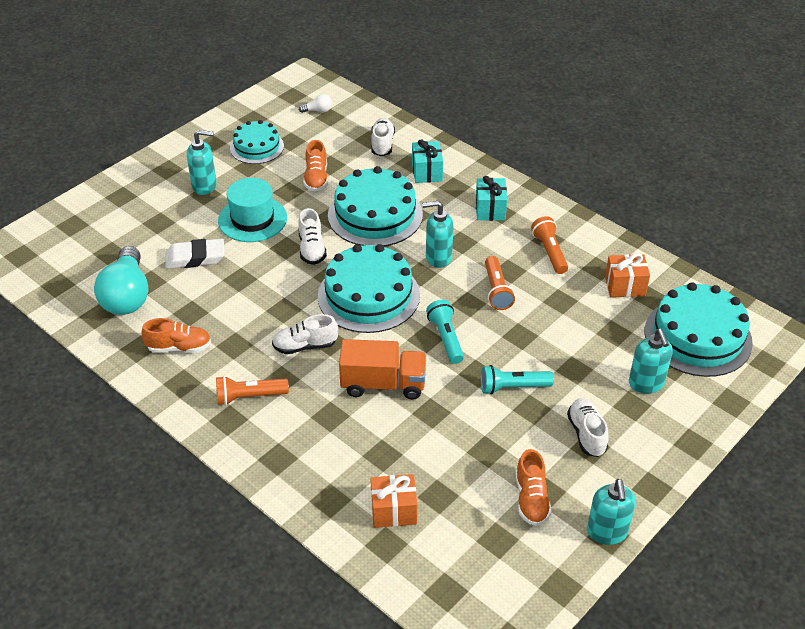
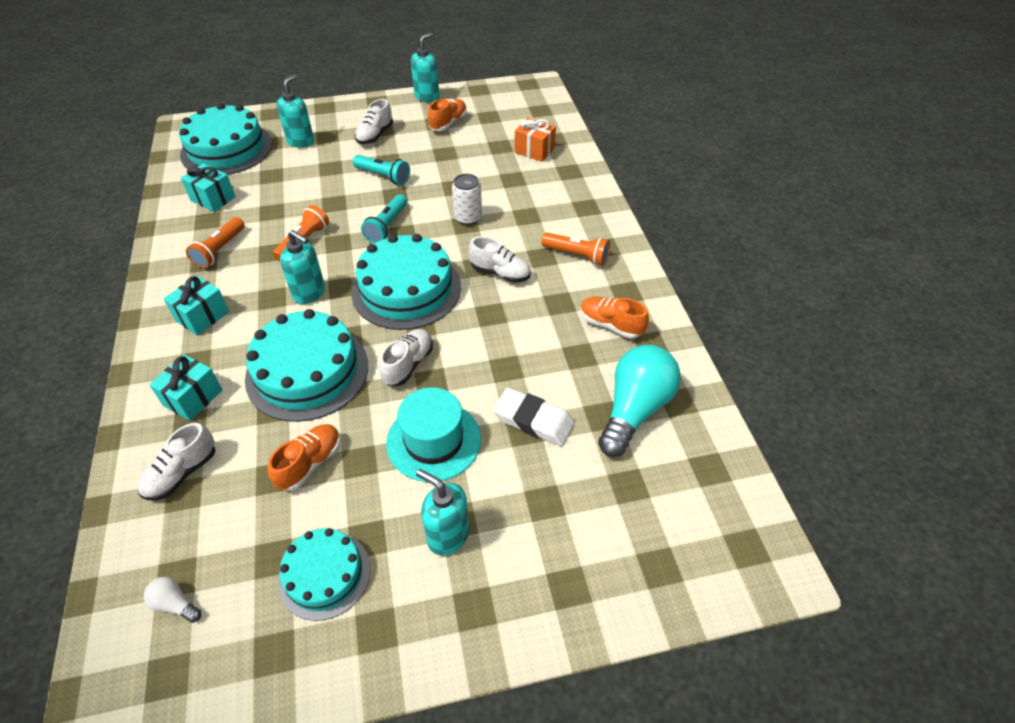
camera: 145 degrees left, 5 degrees up
(383, 384) = (468, 218): orange truck -> white can
(625, 286) = (213, 199): orange gift -> turquoise gift

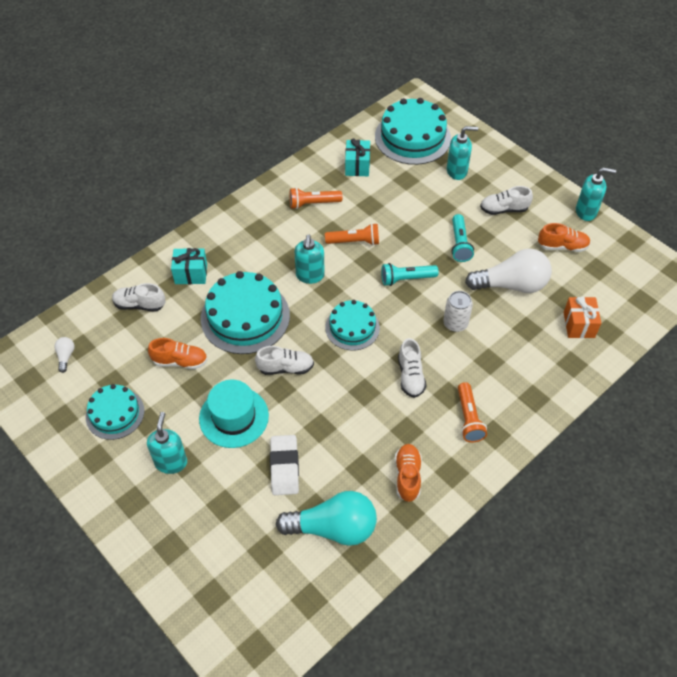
camera: 60 degrees right, 5 degrees up
(202, 316) = (253, 235): turquoise gift -> none
(406, 289) = (352, 327): turquoise cake -> turquoise cake, size x0.61
(459, 167) = (511, 285): none -> white light bulb

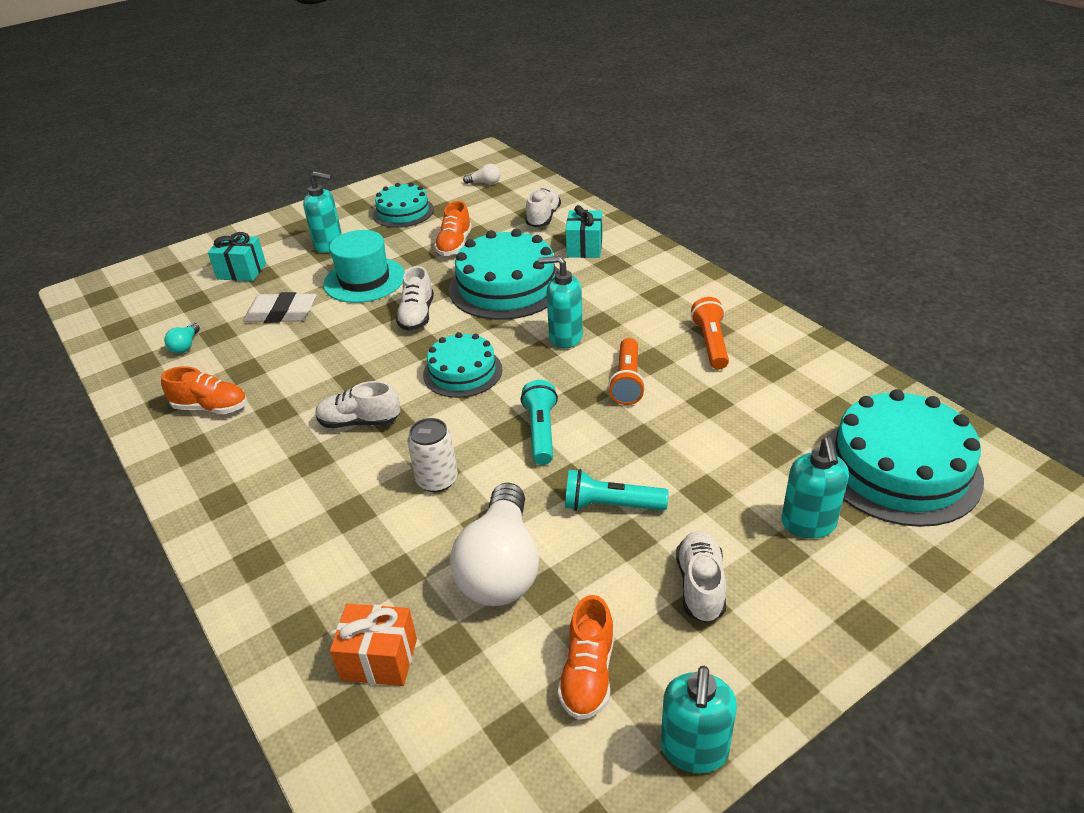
camera: 100 degrees right, 15 degrees down
(333, 528) = (186, 345): turquoise light bulb -> turquoise light bulb, size x0.41
(357, 166) = (804, 392): turquoise gift -> turquoise gift (241, 271)
(468, 418) = (262, 475): orange flashlight -> none

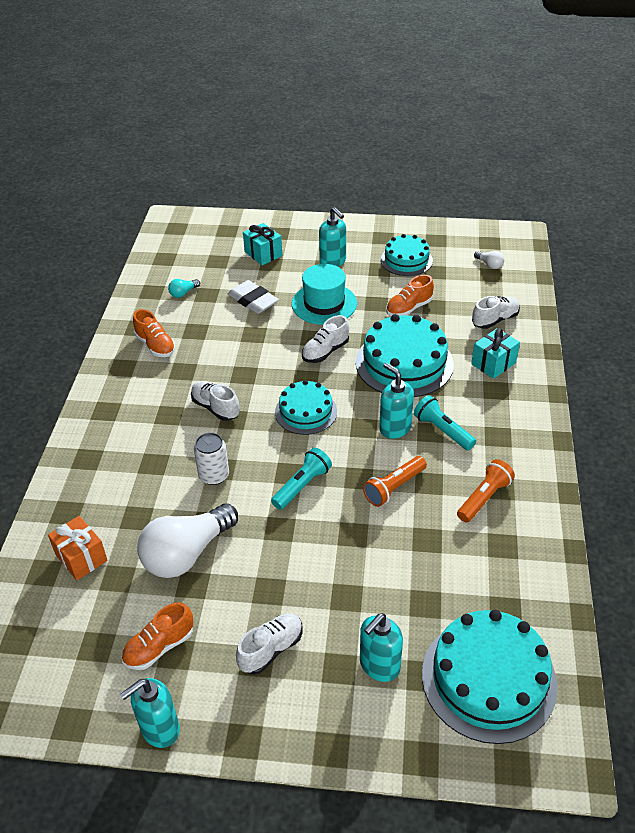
camera: 40 degrees right, 5 degrees up
(611, 505) = (284, 563): turquoise flashlight -> turquoise flashlight (443, 431)

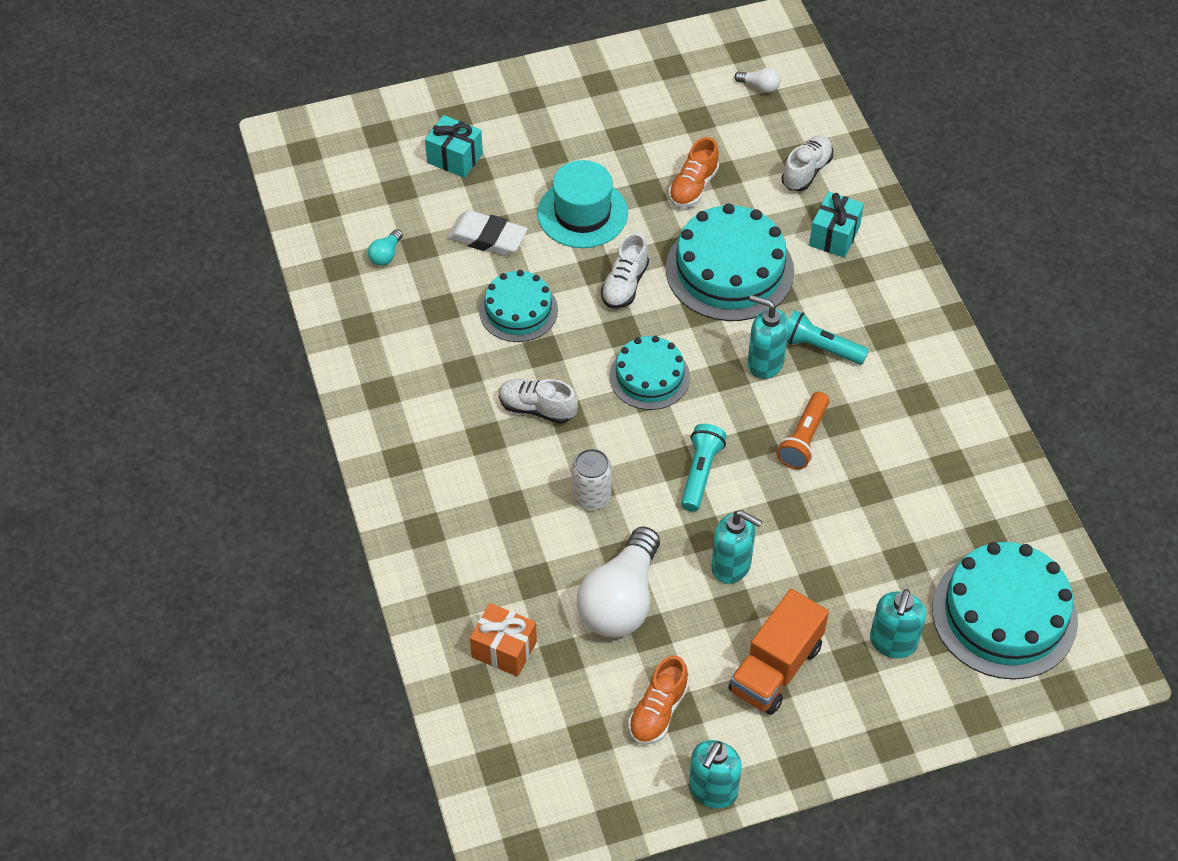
camera: 25 degrees left, 10 degrees up
(156, 346) = (403, 346): orange shoe -> none
(271, 649) = (775, 668): white shoe -> orange truck
(333, 261) = (556, 142): turquoise soap dispenser -> turquoise soap dispenser (731, 566)
(406, 260) = (650, 111): turquoise cake -> turquoise cake (518, 310)
(484, 498) = (906, 417): orange flashlight -> none

